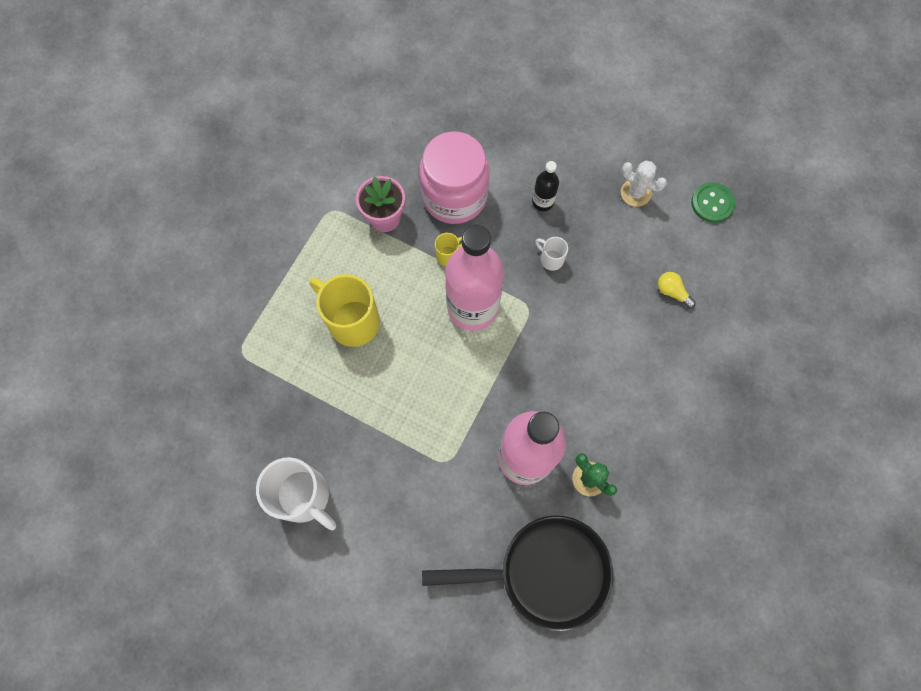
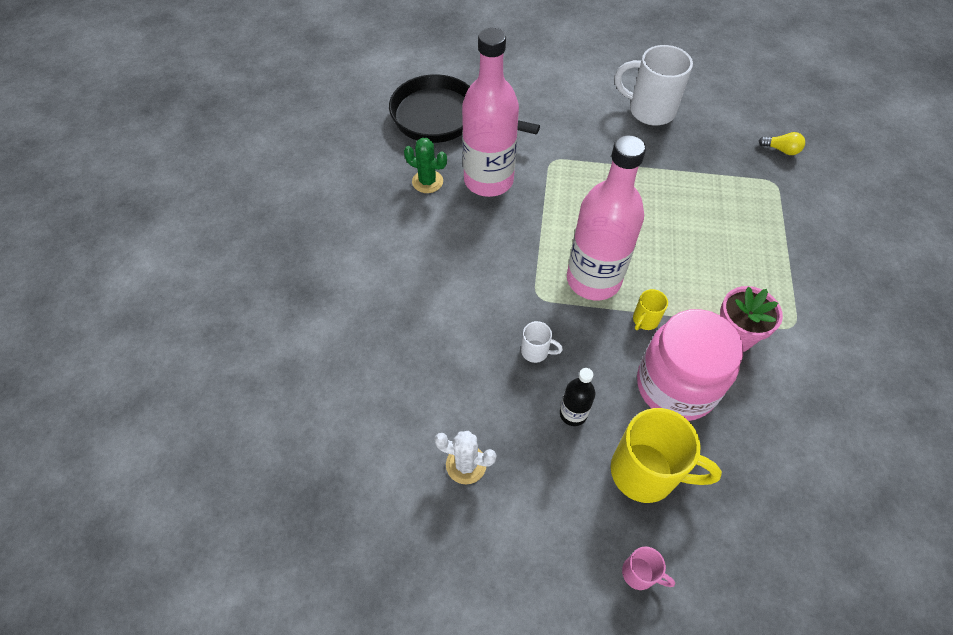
camera: 160 degrees right, 15 degrees down
(352, 321) = (698, 233): yellow mug -> yellow mug (646, 472)
(545, 93) = (639, 573): none -> pink mug
(545, 572) = (442, 118): black pan -> black pan turned 45 degrees clockwise
(672, 292) = (391, 359): yellow light bulb -> yellow light bulb (781, 150)
(712, 203) = (365, 484): green button -> none

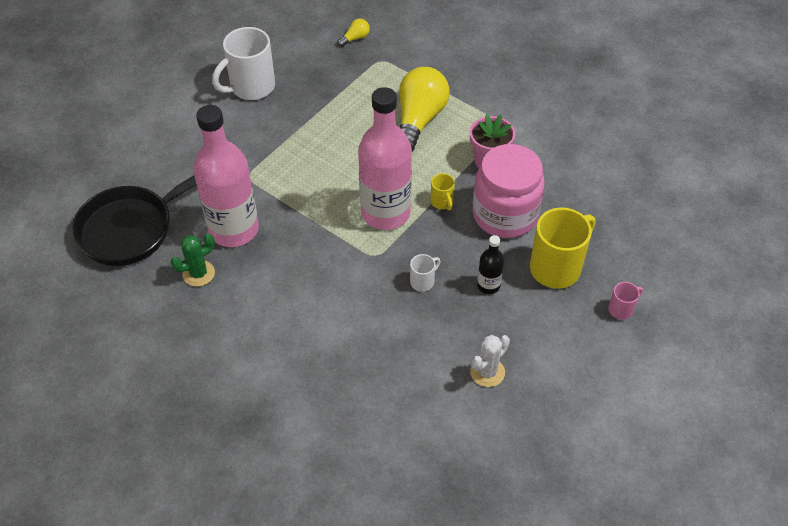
camera: 60 degrees left, 5 degrees down
(730, 249) = (419, 120): none -> yellow light bulb

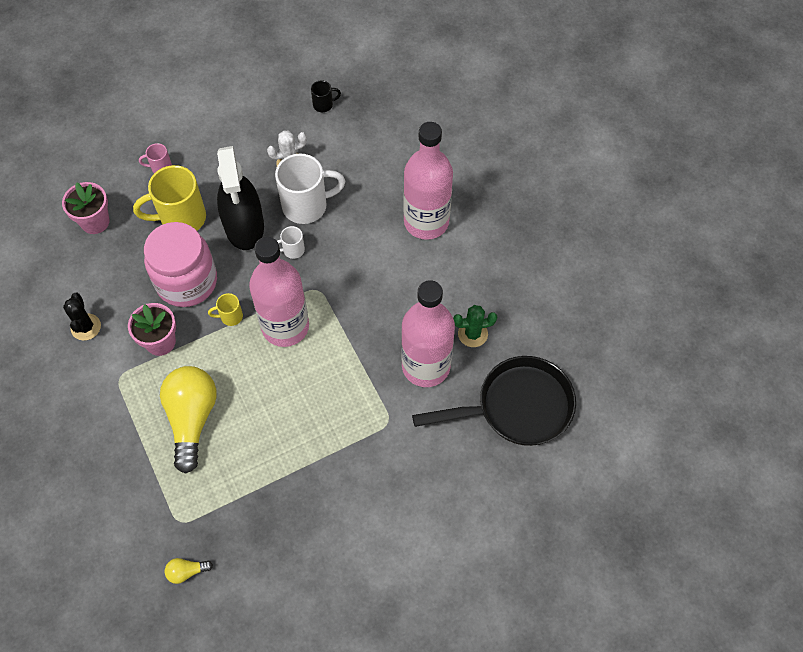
camera: 155 degrees left, 10 degrees up
(251, 87) = (337, 545): white mug -> white mug (306, 206)
(296, 367) = (426, 222): none -> pink bottle
(419, 120) = (192, 419): yellow light bulb -> yellow light bulb turned 135 degrees clockwise
(442, 202) = (230, 316): yellow mug -> yellow mug turned 105 degrees counterclockwise
(488, 285) = (244, 226): black bottle -> black spray bottle
(497, 465) = (323, 105): none -> black mug
(562, 148) = (86, 327): none -> black cactus
(636, 232) = (95, 222): none -> pink flower pot

